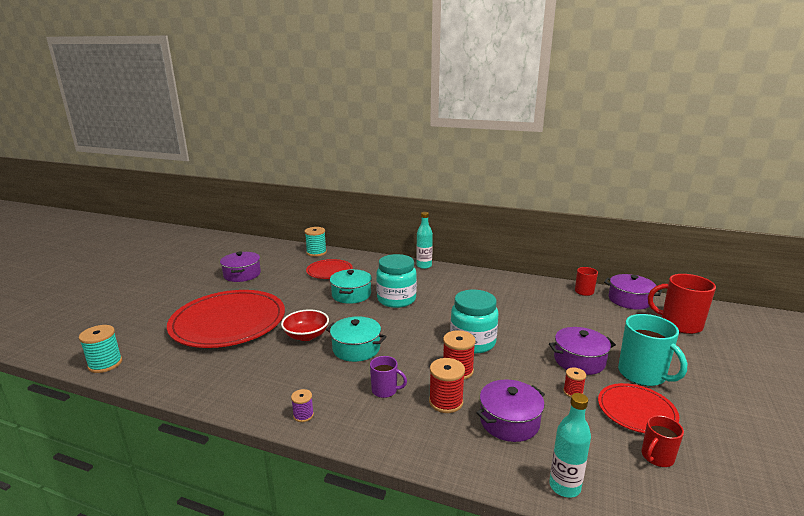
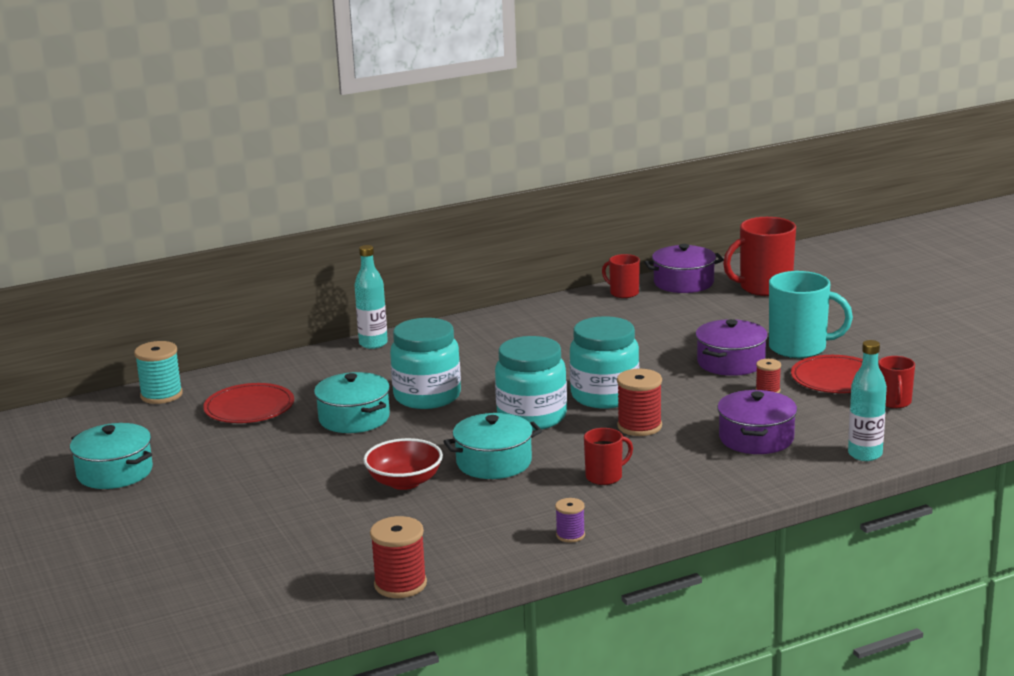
camera: 45 degrees left, 0 degrees up
(105, 364) = (210, 638): turquoise spool -> none
(228, 322) = (260, 522): red plate -> none
(242, 274) = (115, 472): purple pot -> turquoise pot
(385, 390) = (605, 477): purple mug -> red mug
(417, 334) = (532, 417): none -> turquoise jar
(446, 402) = (678, 454): red spool -> red spool (400, 584)

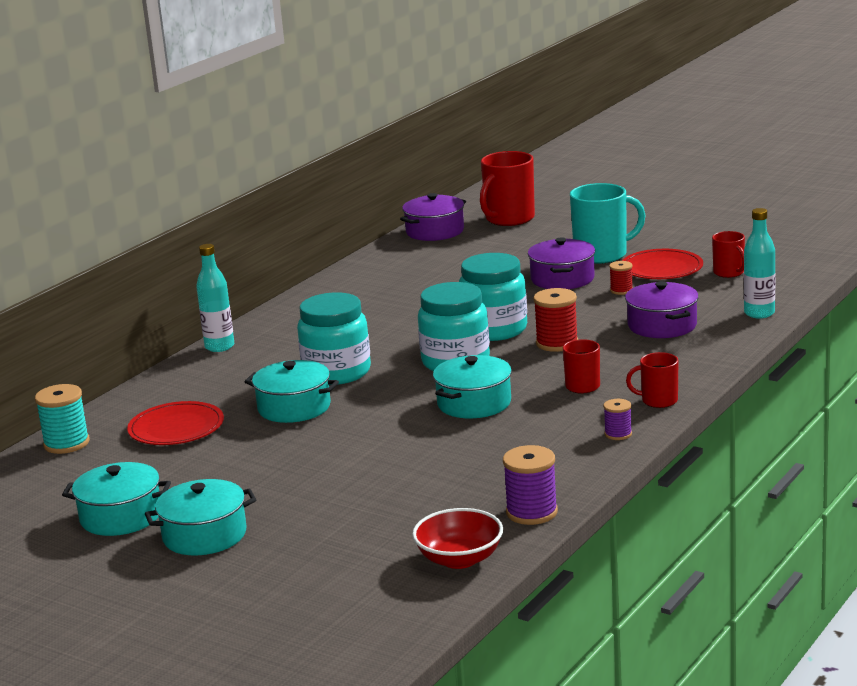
camera: 30 degrees left, 0 degrees up
(146, 510) = (204, 535): none -> turquoise pot
(400, 584) = (531, 512): red spool -> purple spool
(404, 482) = (417, 440): red bowl -> red bowl (459, 559)
(623, 293) = (393, 251): red mug -> red mug (658, 401)

